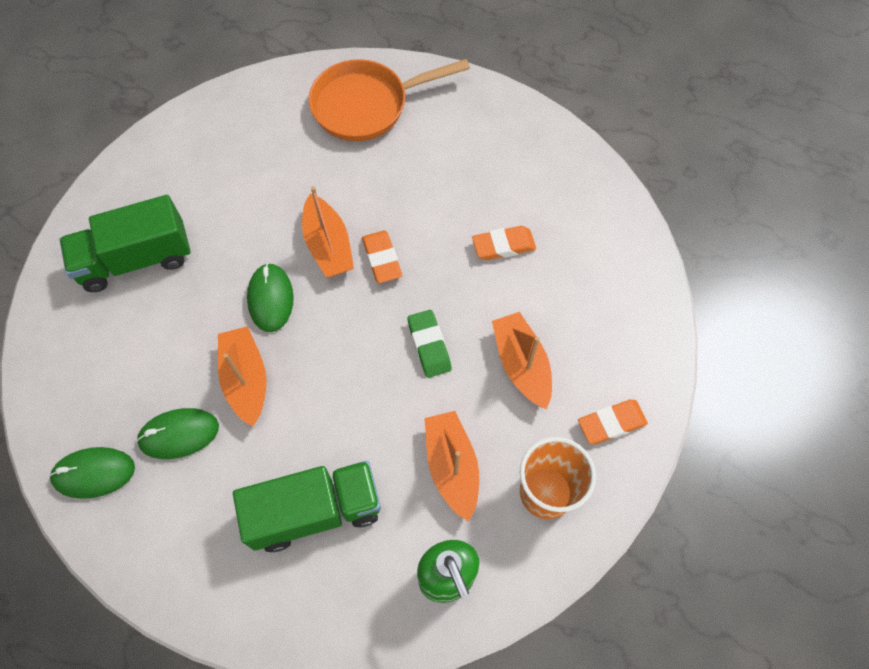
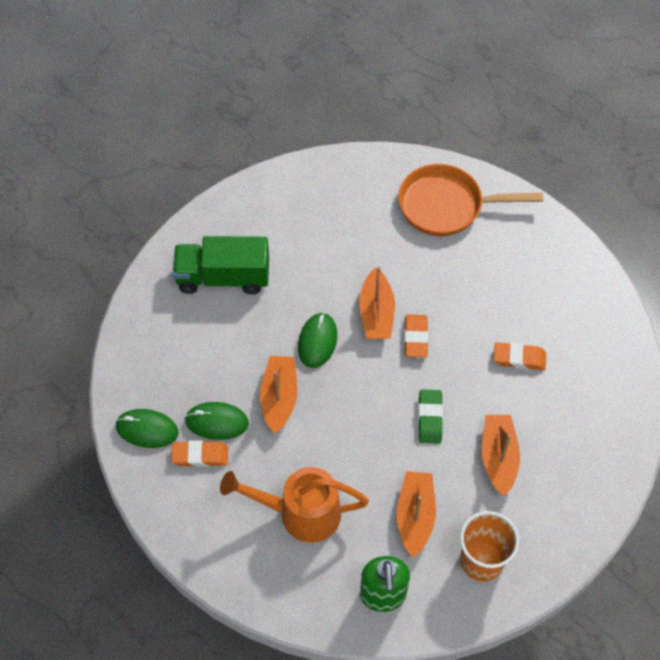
camera: 20 degrees right, 5 degrees down
(315, 511) = (300, 513): green truck -> orange watering can
(611, 423) = (554, 527): orange eraser -> orange eraser (200, 456)

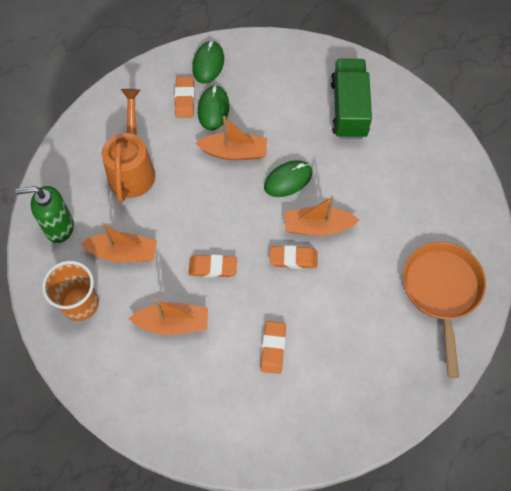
camera: 90 degrees right, 5 degrees up
(317, 341) = (288, 180): green mouse -> green mouse turned 45 degrees counterclockwise
(430, 418) = (213, 267): green eraser -> orange eraser

